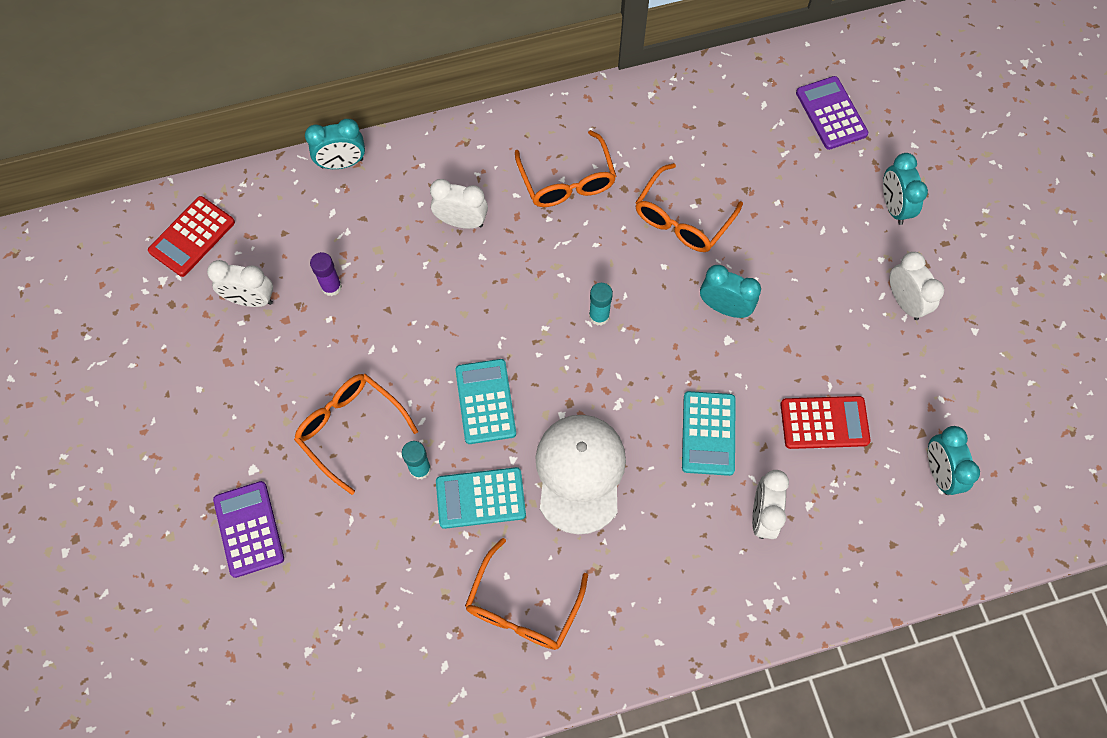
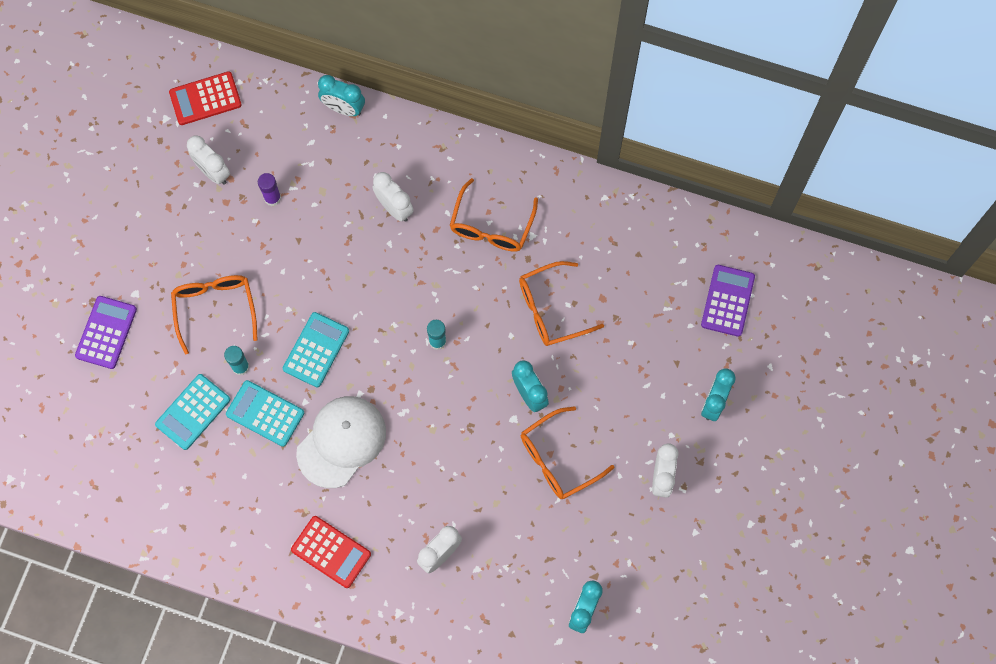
camera: 35 degrees right, 5 degrees up
(522, 607) = (239, 503): orange glasses -> orange glasses (557, 459)
(708, 433) = (448, 474): turquoise calculator -> turquoise calculator (193, 412)
(824, 422) = (533, 522): red calculator -> red calculator (331, 552)

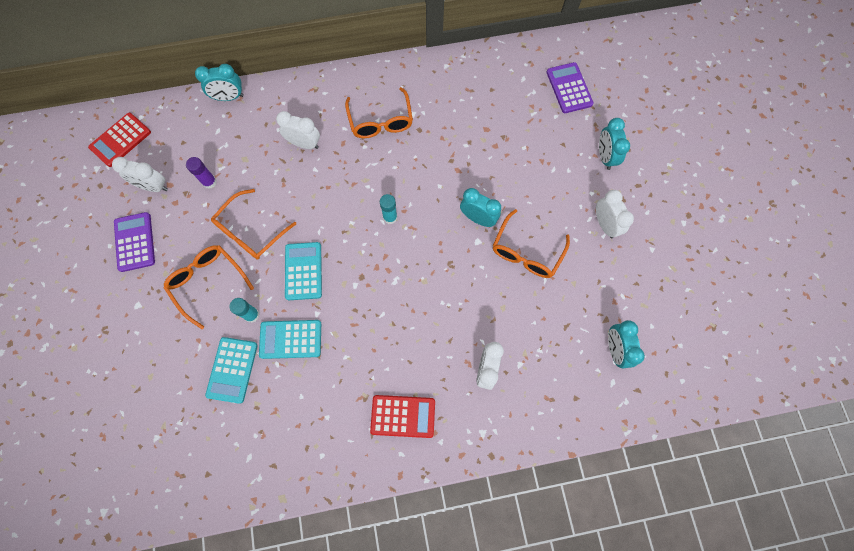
camera: 30 degrees left, 0 degrees up
(106, 332) = (128, 347): purple calculator -> purple calculator (135, 242)
(341, 442) = (362, 327): white cap -> none
(551, 309) = (456, 154): orange glasses -> orange glasses (250, 232)

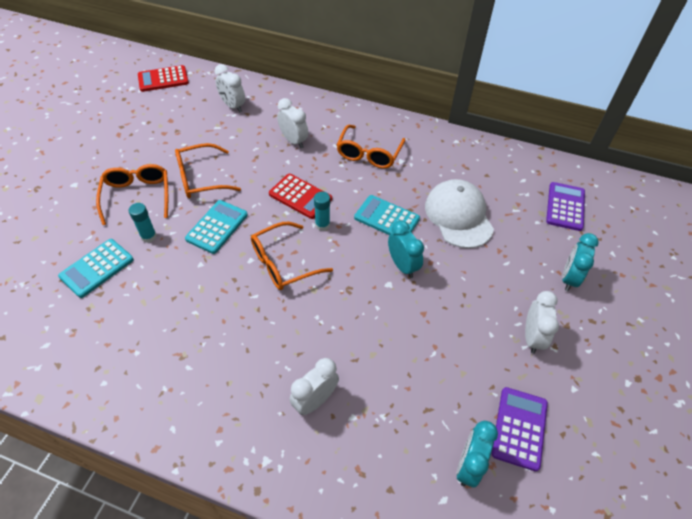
camera: 30 degrees right, 20 degrees down
(135, 242) = (112, 143): purple calculator -> purple calculator (519, 428)
(153, 187) = (158, 116): white clock -> white clock (233, 106)
(209, 182) = (200, 132): purple glue stick -> none
(229, 97) = (262, 88): turquoise clock -> none
(290, 339) = (162, 272): turquoise calculator -> turquoise calculator (386, 218)
(403, 416) = (202, 394): red calculator -> red calculator (300, 196)
(493, 145) = (458, 216): none -> white cap
(526, 252) = (431, 318): orange glasses -> orange glasses (283, 263)

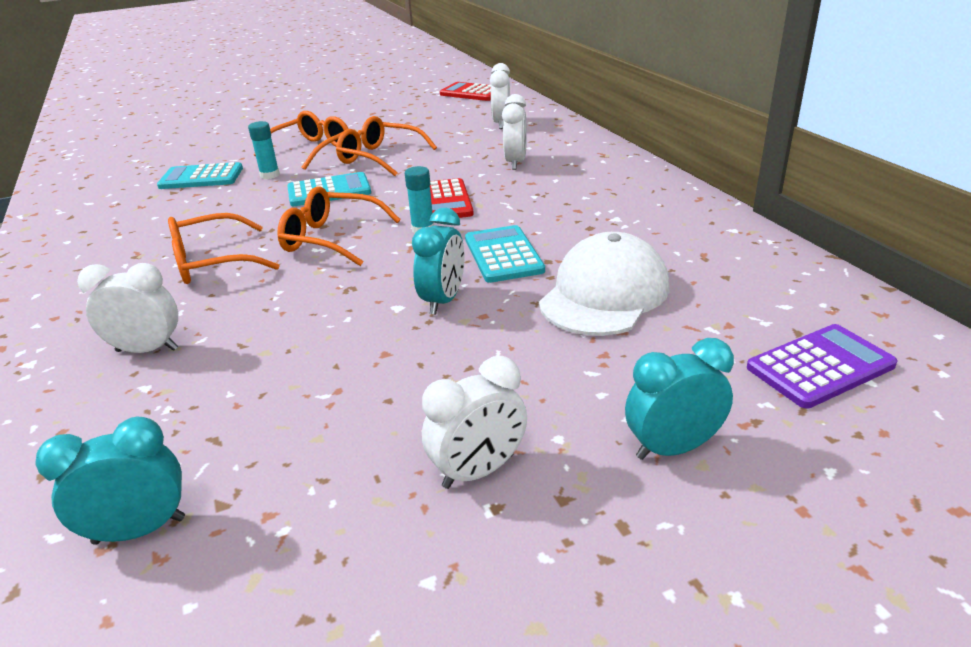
camera: 50 degrees right, 20 degrees down
(369, 154) = (583, 199): orange glasses -> orange glasses (212, 262)
(519, 428) = (266, 552): purple calculator -> none

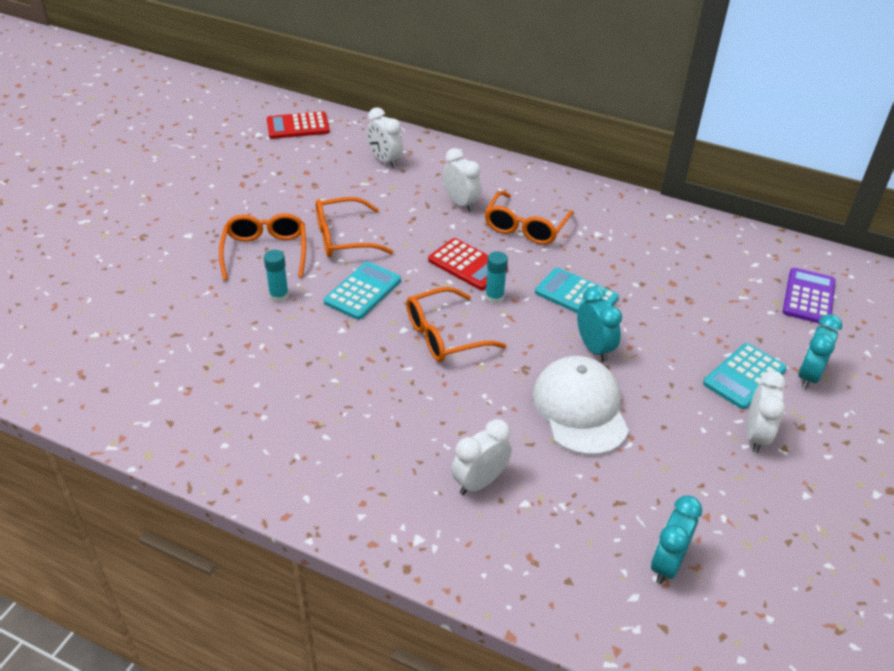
camera: 45 degrees left, 10 degrees up
(201, 177) = (216, 325): turquoise calculator -> turquoise calculator (744, 377)
(212, 262) = (393, 398): orange glasses -> orange glasses (525, 227)
(604, 294) = (668, 298): white cap -> white cap (580, 409)

